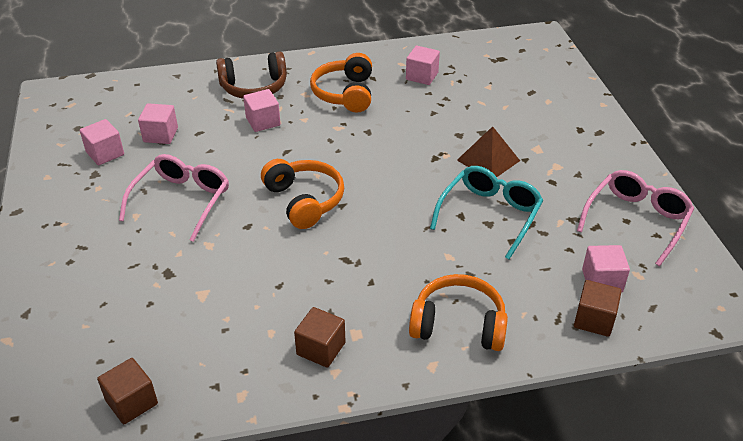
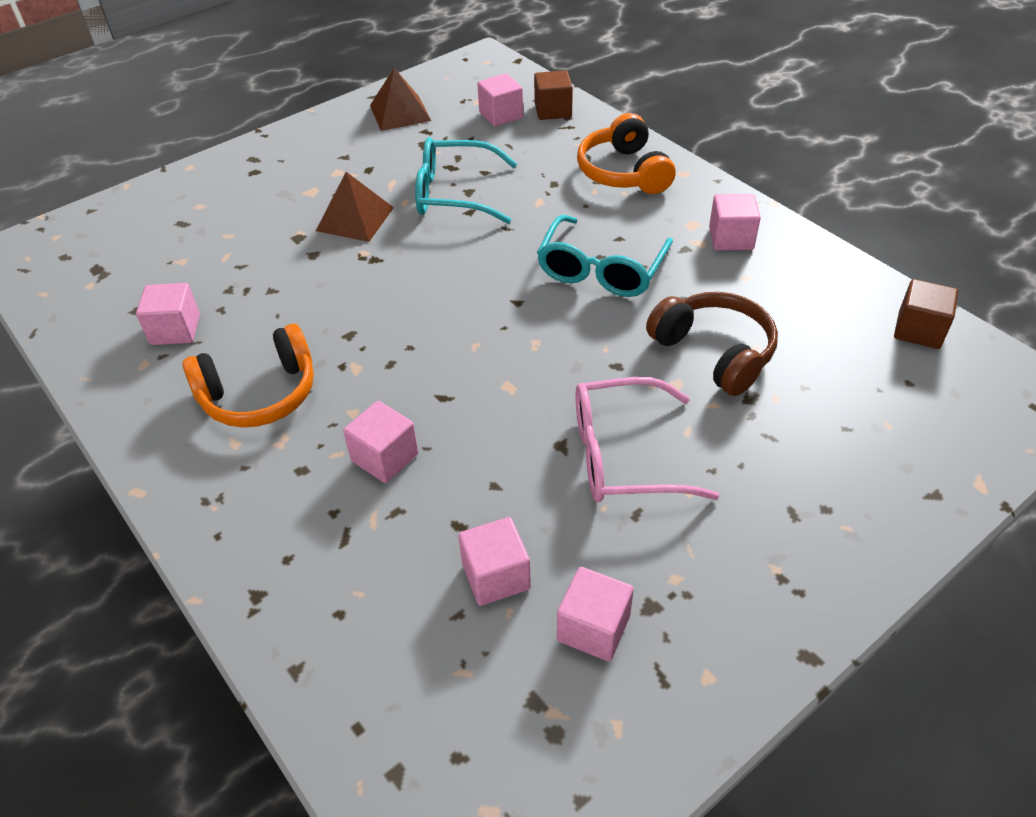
camera: 115 degrees left, 5 degrees up
(254, 87) = (288, 518): brown headphones -> brown headphones (714, 352)
(304, 200) = (533, 336): orange headphones -> none
(321, 348) = (731, 238): brown cube -> pink cube
(342, 257) = (601, 270): none -> turquoise glasses
(636, 220) = (400, 113): pink glasses -> brown pyramid

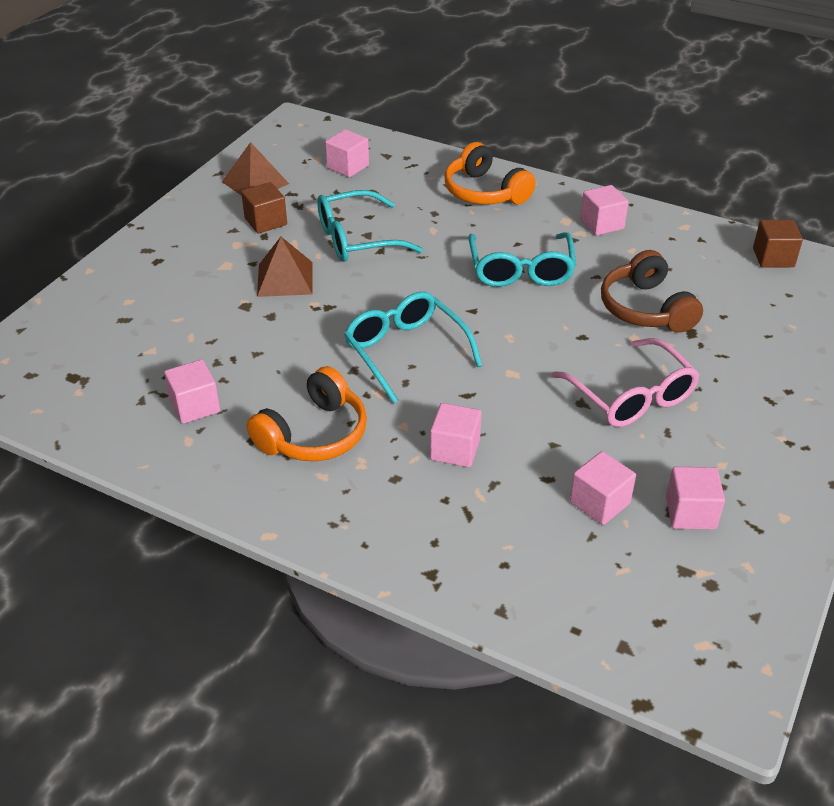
camera: 25 degrees left, 5 degrees down
(415, 329) = (405, 351): none -> turquoise glasses
(553, 110) = (390, 154): brown cube -> brown cube (266, 222)
(623, 455) = (631, 396): pink glasses -> pink glasses turned 90 degrees counterclockwise
(714, 352) = (646, 309): brown headphones -> brown headphones turned 135 degrees counterclockwise

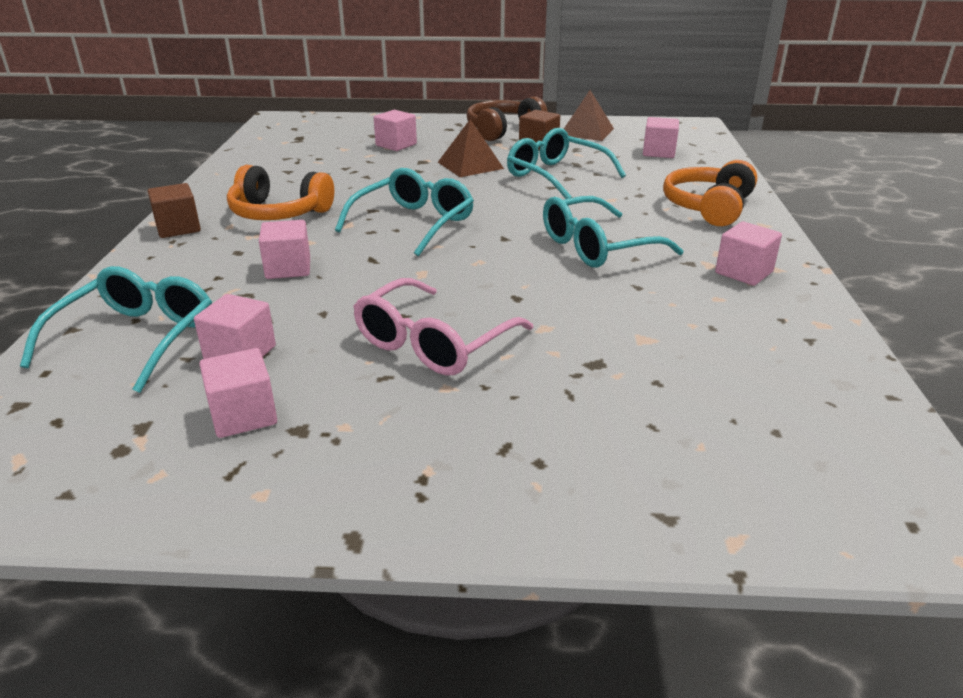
camera: 65 degrees right, 10 degrees down
(195, 406) = (289, 172): pink cube -> pink cube (396, 145)
(542, 565) = (137, 338): none -> turquoise glasses
(646, 309) = (609, 325): brown headphones -> brown headphones (502, 130)
(773, 258) = (851, 404): brown cube -> brown cube (178, 228)

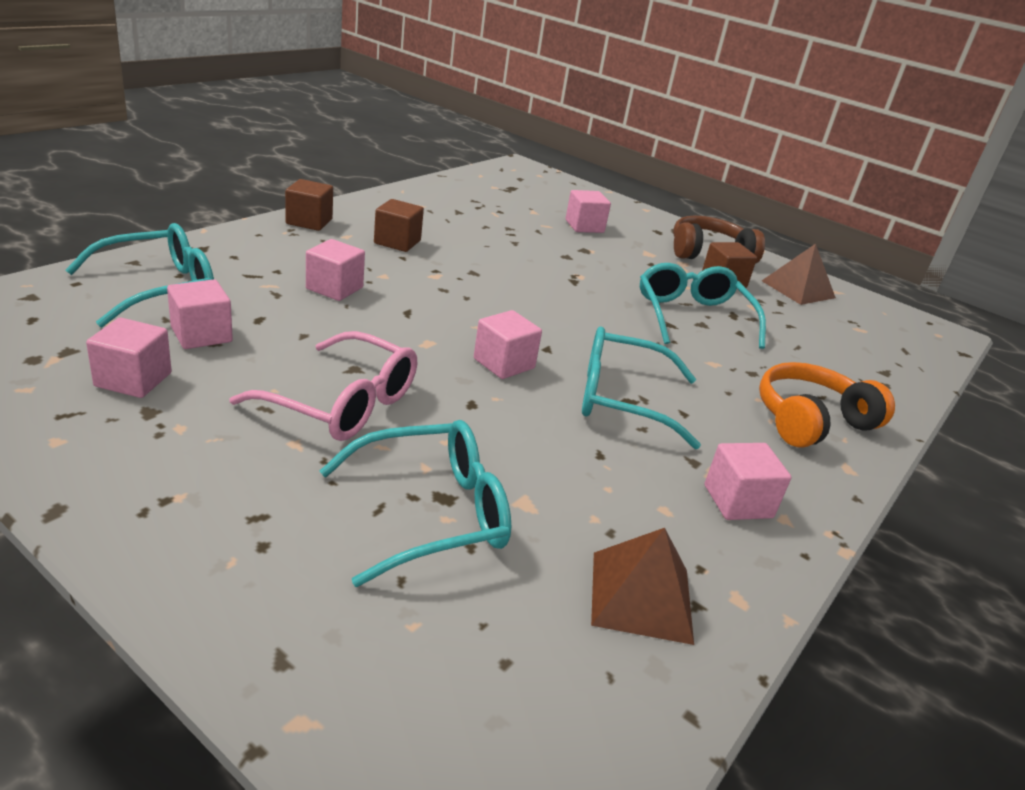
camera: 30 degrees right, 0 degrees up
(279, 213) = (397, 242): orange headphones -> brown cube
(414, 223) = (489, 299): turquoise glasses -> turquoise glasses (432, 513)
(433, 343) = (343, 403): pink glasses -> pink glasses turned 135 degrees counterclockwise
(470, 165) = (623, 271): brown pyramid -> brown pyramid (641, 596)
(658, 152) = (847, 342): pink cube -> pink cube (504, 363)

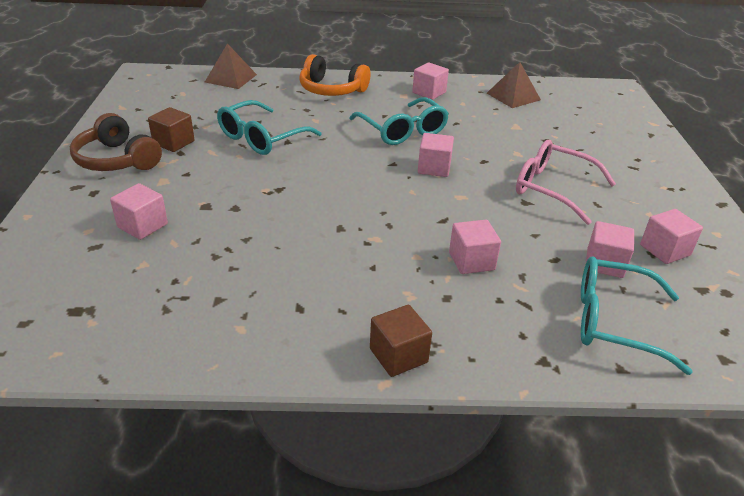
camera: 125 degrees left, 5 degrees up
(343, 403) = (552, 189): pink glasses -> pink glasses turned 45 degrees counterclockwise
(397, 242) = (351, 286): brown cube -> none
(432, 513) = (559, 139): turquoise glasses -> none
(798, 289) = (141, 118): brown pyramid -> brown pyramid (230, 78)

